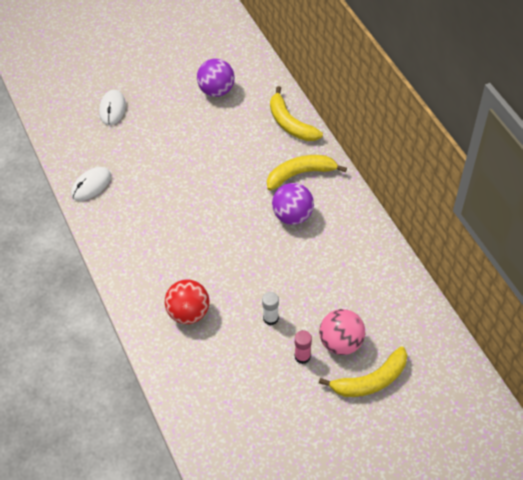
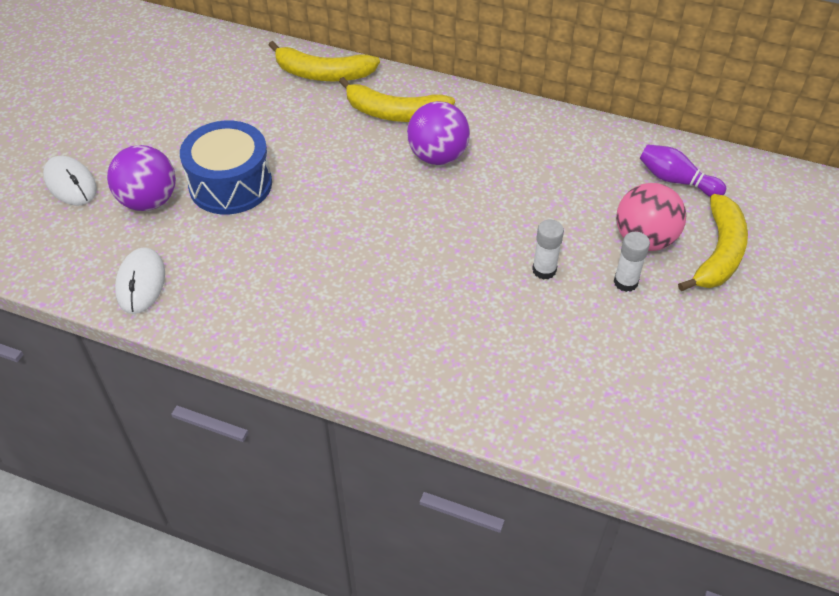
camera: 45 degrees left, 5 degrees down
(179, 160) = (230, 184): none -> blue drum
(189, 312) = (445, 333): red ball -> none
(216, 90) = (193, 90): purple ball -> purple ball (149, 201)
(300, 174) = (395, 113): yellow banana -> yellow banana turned 105 degrees counterclockwise
(302, 356) = (625, 282): pink glue stick -> white glue stick
(401, 324) = (676, 180): none -> purple bowling pin

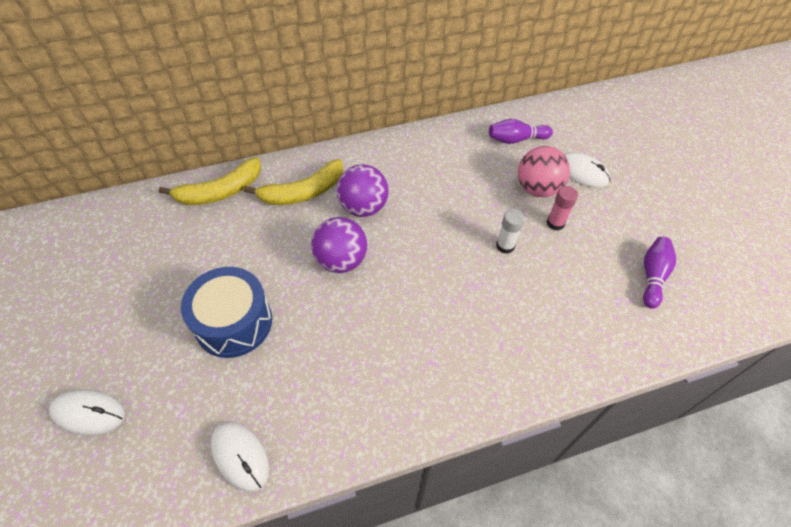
camera: 40 degrees left, 5 degrees up
(149, 201) = (178, 381): purple ball -> purple ball (341, 260)
(625, 282) = (555, 223): white glue stick -> pink glue stick
(681, 395) = (652, 276): none -> purple bowling pin
(719, 253) = (582, 172): yellow banana -> white mouse

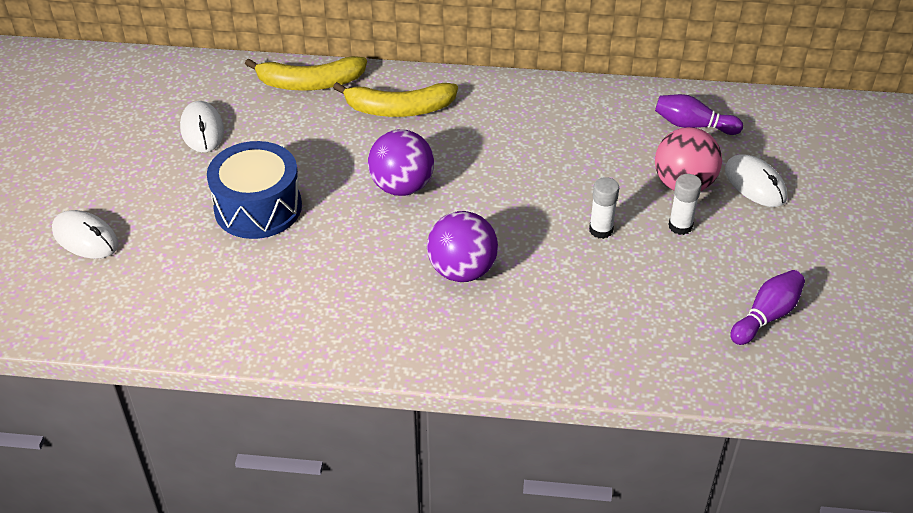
camera: 25 degrees right, 10 degrees down
(240, 456) = (204, 320): white mouse -> white mouse (202, 130)
(363, 207) = (458, 143): purple ball -> purple ball (462, 271)
(555, 223) = (680, 226): pink glue stick -> white glue stick

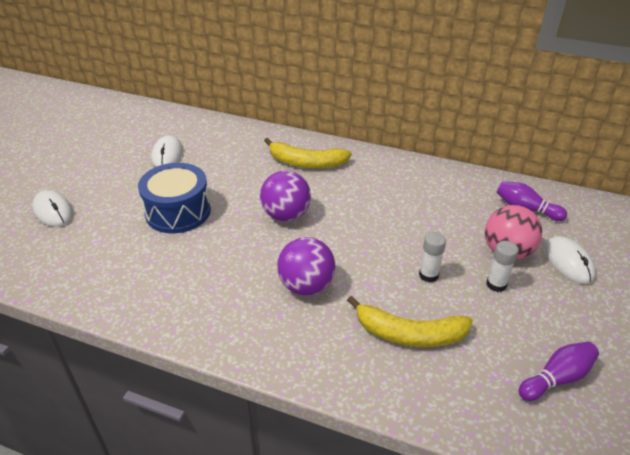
camera: 15 degrees right, 5 degrees down
(310, 83) = (252, 137): yellow banana -> yellow banana (409, 334)

